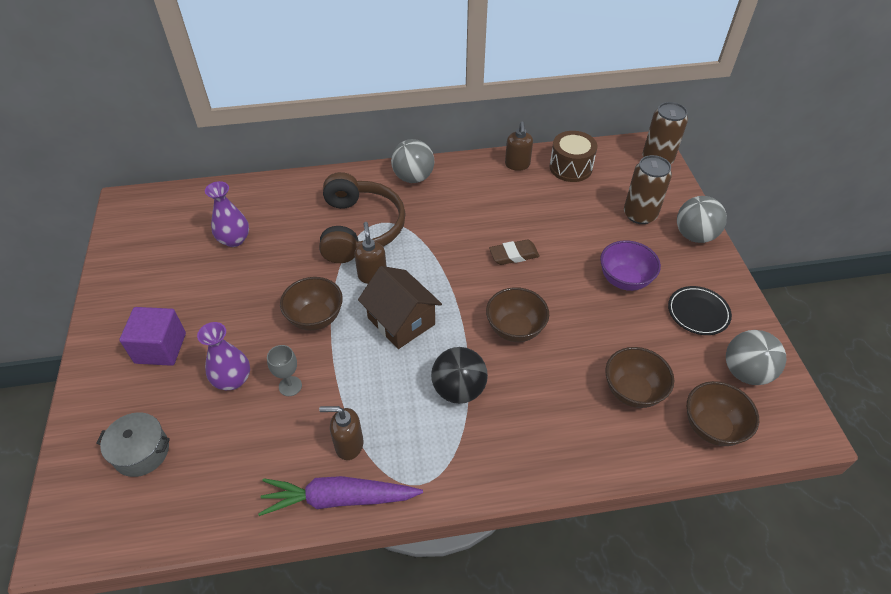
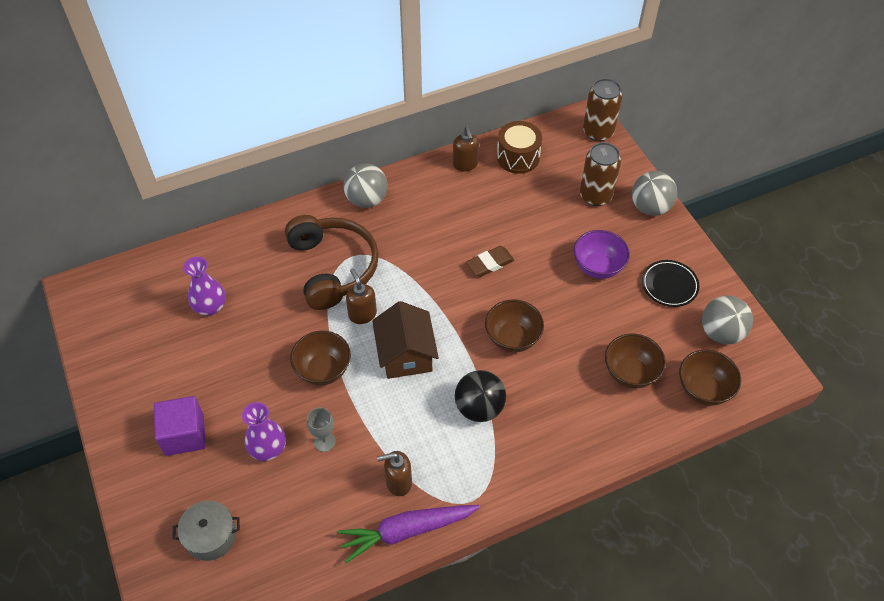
camera: 15 degrees left, 5 degrees up
(401, 321) = (406, 354): brown house -> brown house turned 45 degrees clockwise

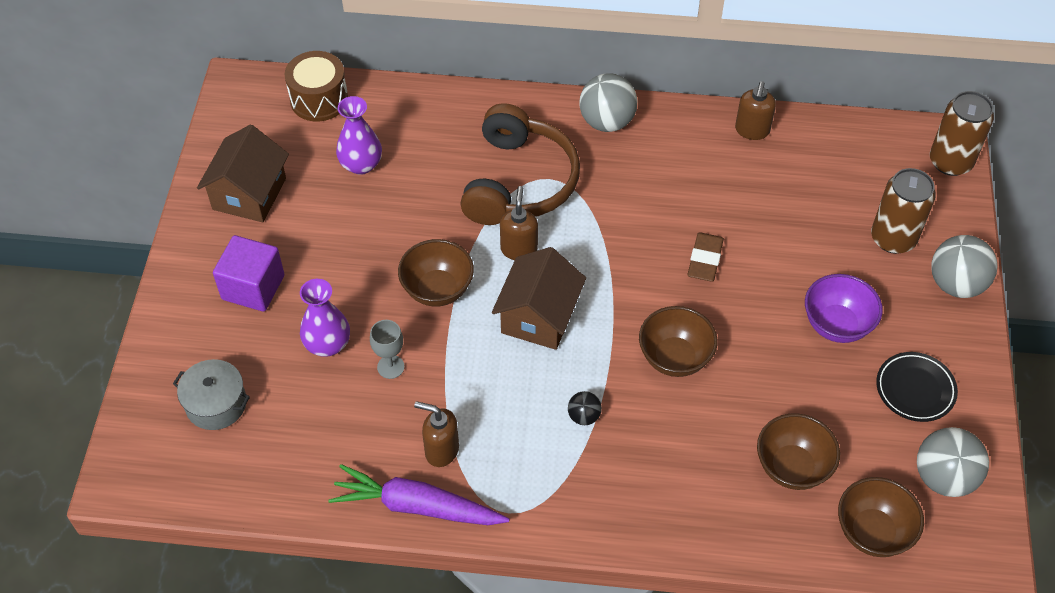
camera: 30 degrees right, 0 degrees up
(137, 367) = (249, 194): none -> brown house
(479, 408) = (584, 416): black ball -> black ball, size x0.51
(490, 263) = (705, 260): brown eraser -> brown eraser turned 75 degrees counterclockwise
(518, 157) = (824, 149): brown drum -> brown drum (319, 99)

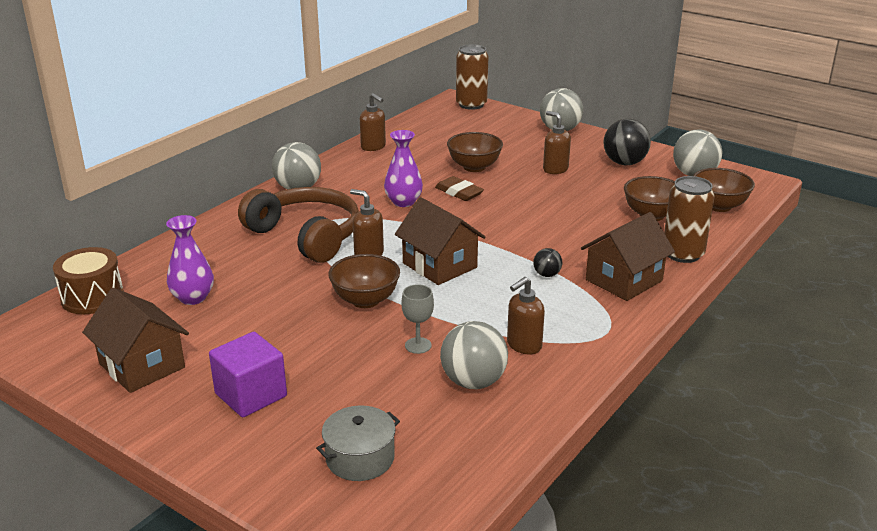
camera: 60 degrees left, 25 degrees down
(327, 344) = (360, 371): purple vase -> purple vase (403, 202)
(361, 435) = (473, 382): none -> grey ball
(417, 506) = (569, 374): purple carrot -> none
(620, 491) = (624, 280): none -> brown house
(674, 358) = (529, 226): brown bowl -> brown bowl (474, 167)
(836, 325) = (555, 169): purple bowl -> brown soap dispenser
(893, 238) = (508, 135): brown can -> brown can (683, 254)
(915, 389) = (624, 163): black plate -> black ball

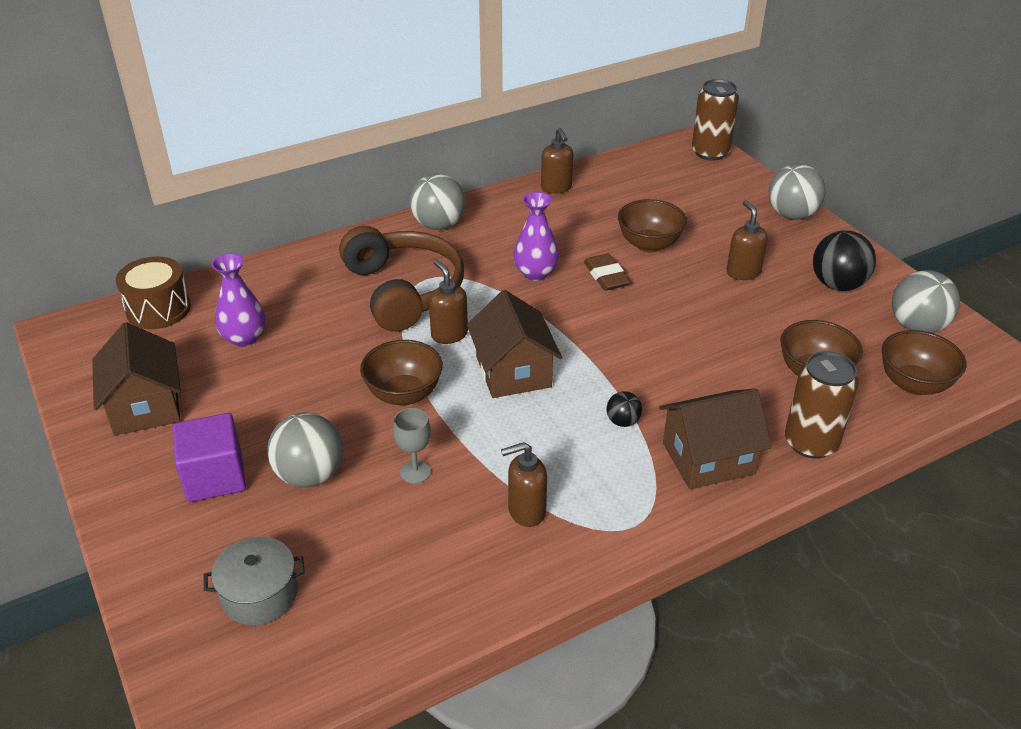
camera: 25 degrees right, 10 degrees up
(473, 382) = (438, 540): grey ball -> grey ball (310, 475)

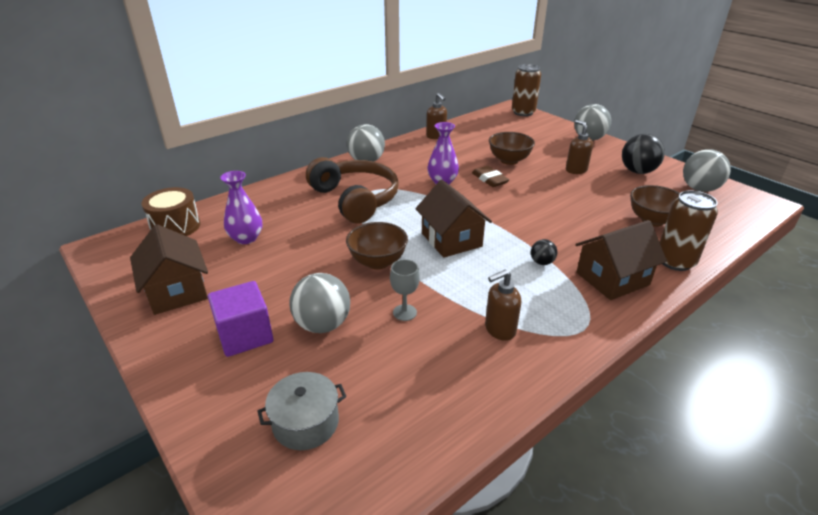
camera: 10 degrees left, 5 degrees down
(449, 334) = (397, 222): brown soap dispenser -> none
(914, 384) = (718, 220): brown bowl -> none

